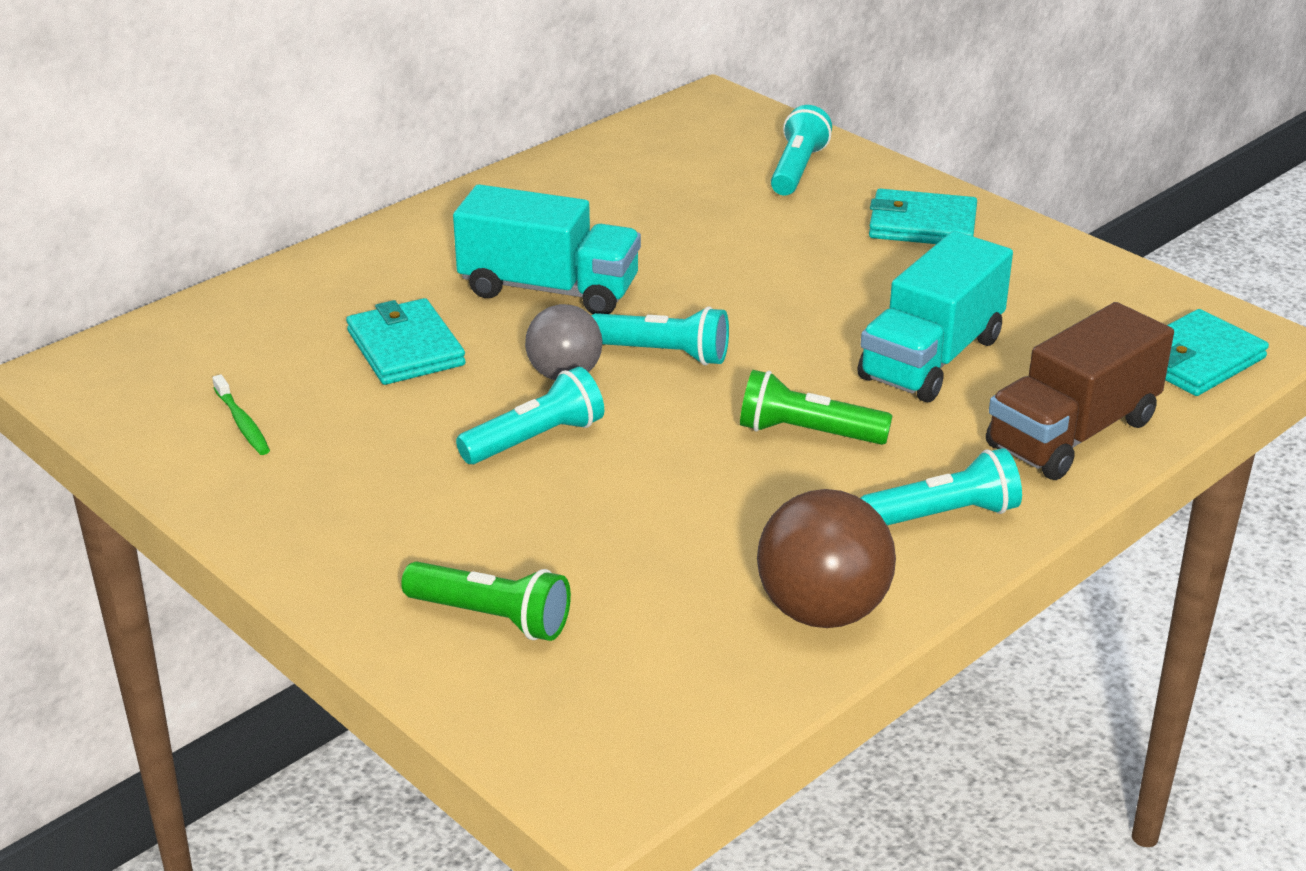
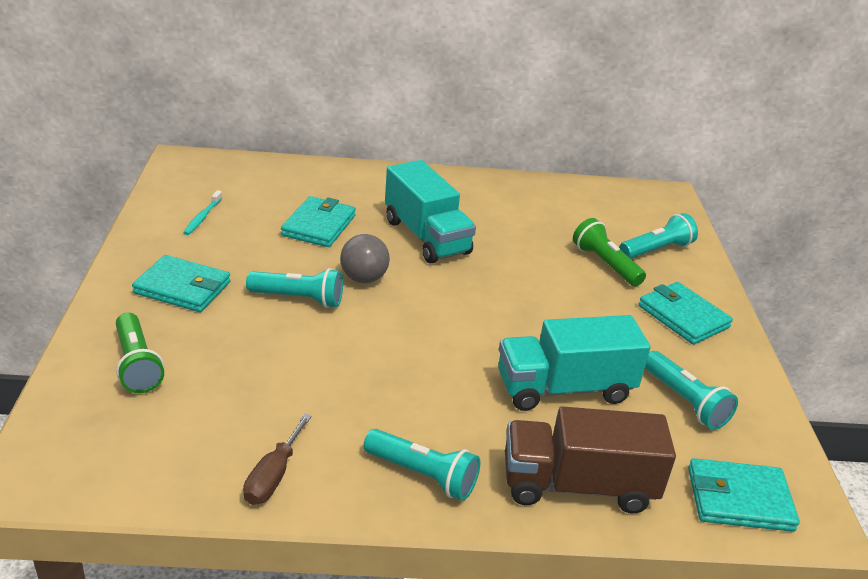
camera: 40 degrees right, 0 degrees up
(242, 423) = (202, 217): green toothbrush -> turquoise toothbrush
(381, 512) = (182, 288): none -> turquoise wallet
(663, 354) = (426, 298): turquoise flashlight -> turquoise flashlight (684, 401)
(807, 432) = (428, 381): green flashlight -> green flashlight (605, 264)
(822, 611) = (273, 476): brown ball -> brown screwdriver

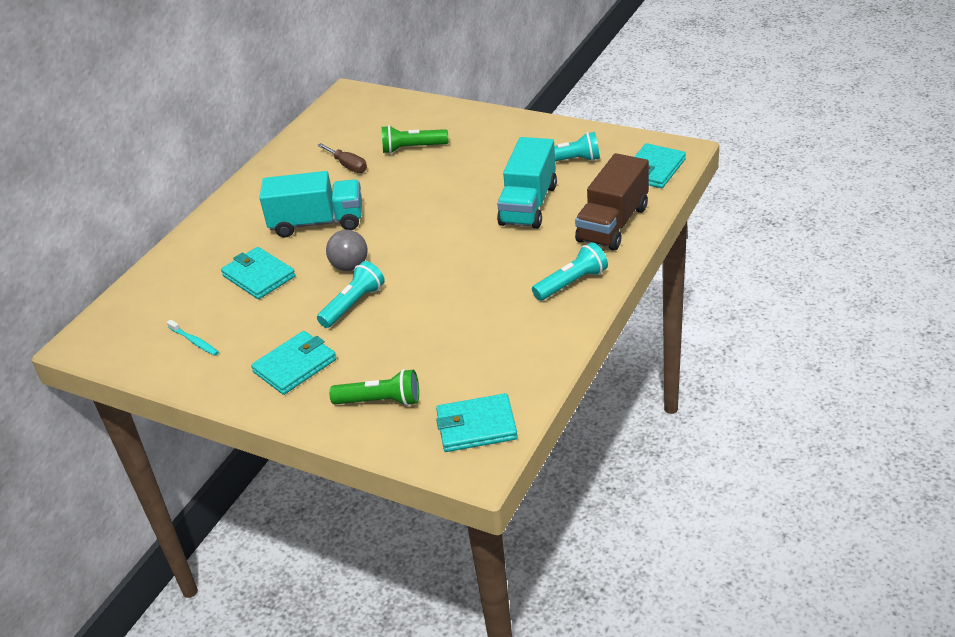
camera: 55 degrees left, 5 degrees up
(273, 476) = (537, 348): brown screwdriver -> brown screwdriver (348, 166)
(656, 250) = (412, 121): turquoise flashlight -> none
(683, 317) = (490, 134): turquoise wallet -> turquoise wallet (476, 426)

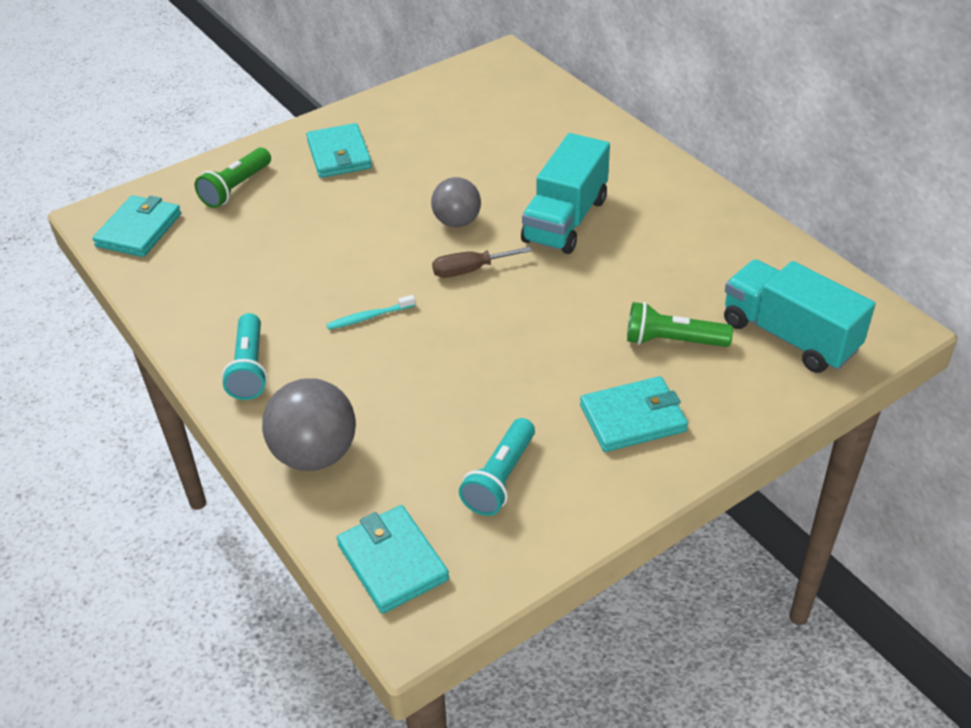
camera: 115 degrees right, 5 degrees up
(194, 341) = (437, 110): turquoise toothbrush -> turquoise toothbrush (369, 317)
(259, 276) = (502, 162): turquoise wallet -> turquoise wallet (632, 418)
(348, 166) = (675, 274): brown screwdriver -> brown screwdriver (470, 270)
(353, 305) = (389, 208): turquoise flashlight -> none
(412, 148) = (672, 341): green flashlight -> green flashlight turned 105 degrees counterclockwise
(528, 205) = (434, 396): turquoise truck -> turquoise truck (789, 336)
(613, 224) = (315, 454): brown truck -> grey ball

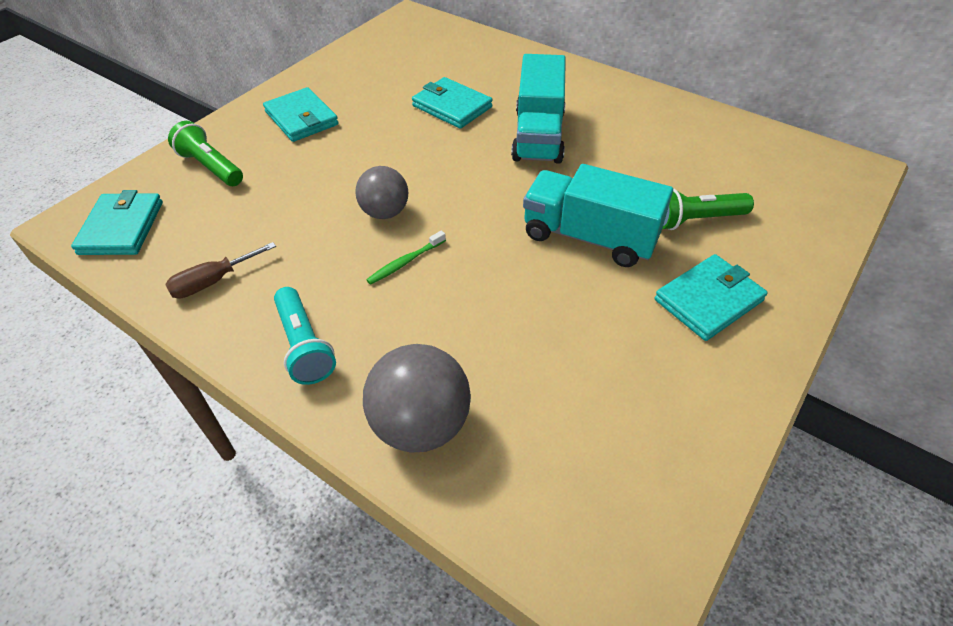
camera: 20 degrees left, 5 degrees up
(236, 188) = (211, 167): green flashlight -> green flashlight turned 120 degrees clockwise
(369, 317) = (405, 262): turquoise toothbrush -> green toothbrush
(392, 562) = (569, 530): turquoise wallet -> turquoise wallet (452, 106)
(457, 222) = (443, 156): grey ball -> grey ball (385, 212)
(470, 270) = (478, 196): brown screwdriver -> brown screwdriver (213, 282)
(500, 478) = (625, 397): turquoise flashlight -> none
(789, 336) = (786, 194): turquoise truck -> turquoise truck (589, 237)

